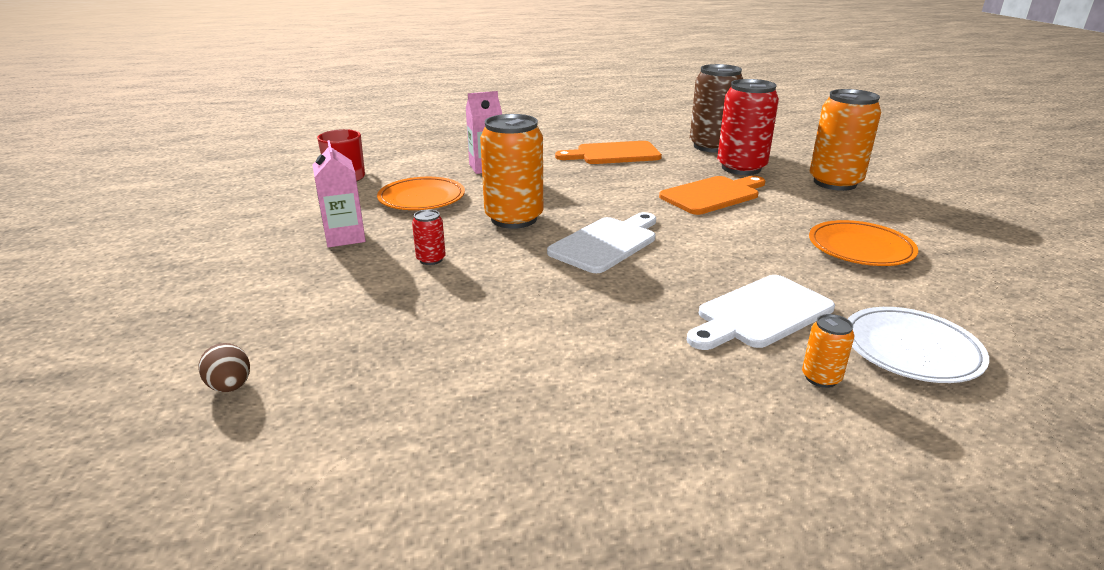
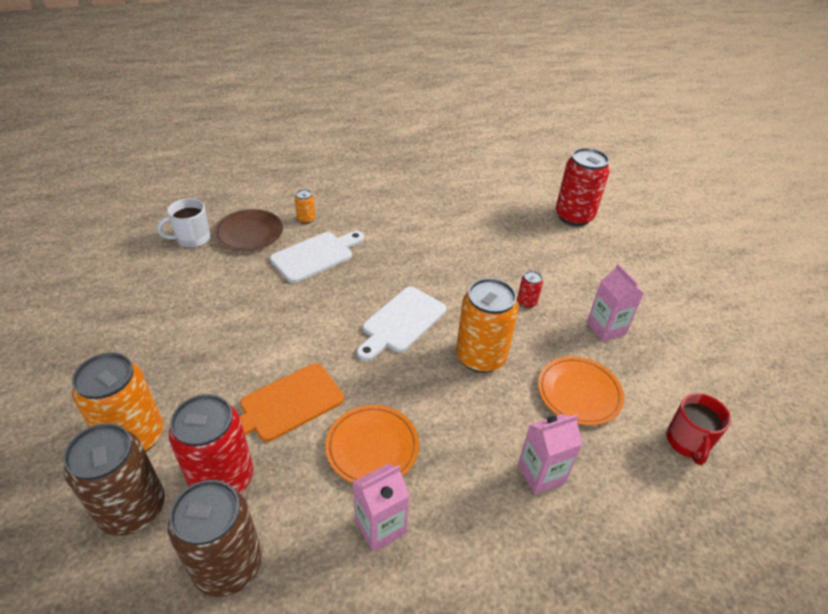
camera: 175 degrees right, 15 degrees up
(230, 386) = (574, 216): brown egg -> red can
(613, 154) = (380, 526): orange cutting board -> pink carton
(796, 160) = (133, 509): none -> brown can
(860, 248) = (205, 317): orange plate -> orange plate (372, 447)
(911, 349) = (249, 233): white plate -> brown plate
(1005, 339) = (192, 239): none -> white mug

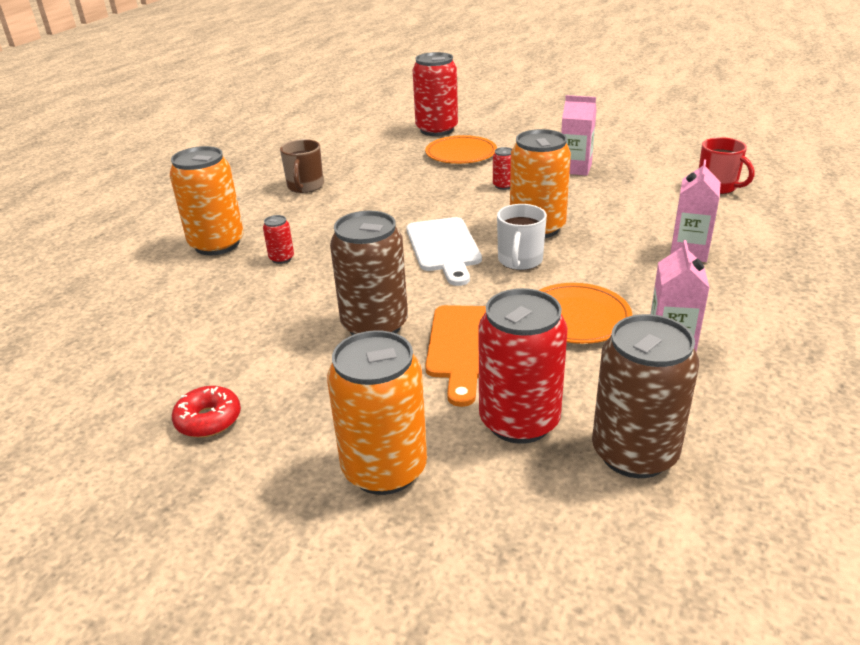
camera: 45 degrees left, 10 degrees down
(133, 332) = (208, 420): none -> red donut
(133, 509) = (493, 502): brown can -> brown can (375, 325)
(192, 239) = (116, 325): white mug -> white mug (520, 261)
(249, 233) = (176, 284): brown plate -> none
(306, 219) = (217, 244): orange can -> orange can, size x2.27
(315, 255) = (281, 258): white cutting board -> red can
(414, 208) = (305, 186): none -> brown mug
(579, 393) = (627, 205): orange plate -> orange plate (461, 154)

